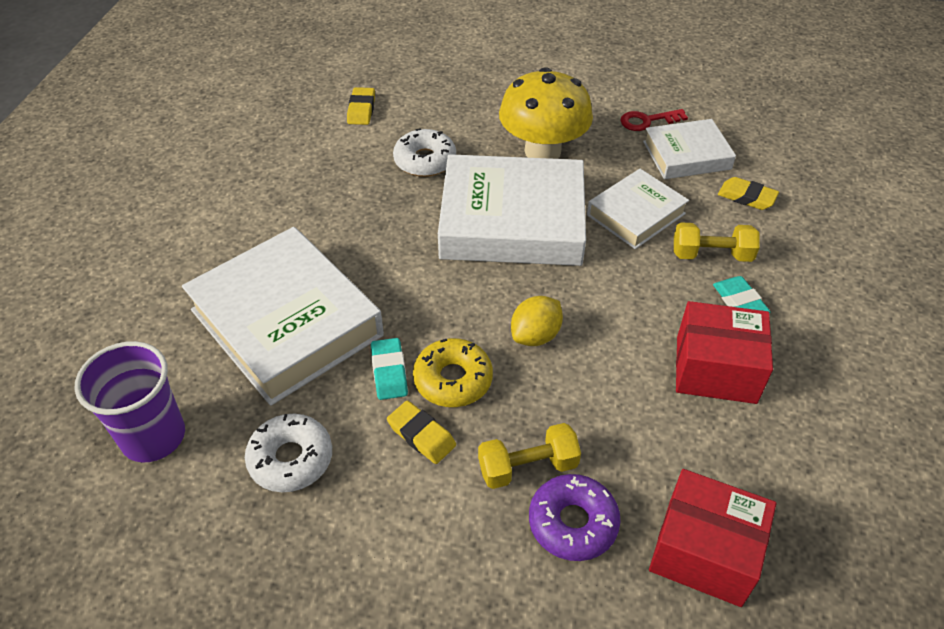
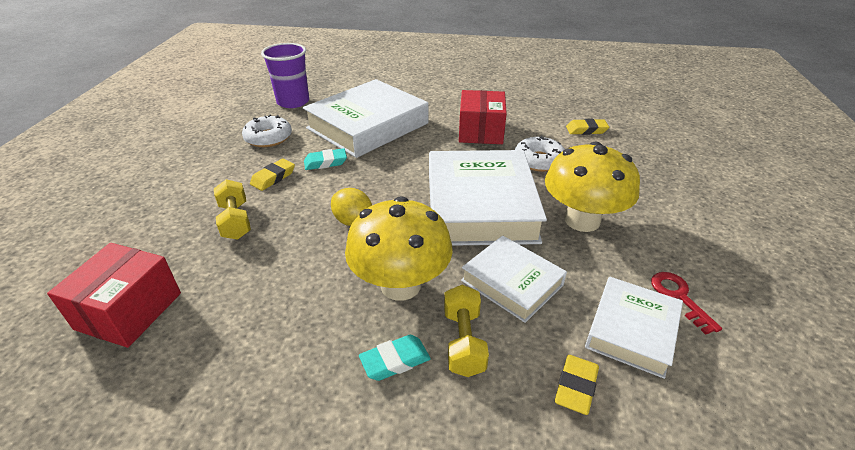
camera: 85 degrees right, 10 degrees down
(453, 380) = (315, 186): yellow donut -> none
(573, 523) = (184, 242): purple donut -> none
(644, 295) = (400, 285): none -> yellow mushroom
(686, 155) = (631, 330): white book -> white book turned 45 degrees clockwise
(716, 369) = (306, 332): red box -> red box (480, 131)

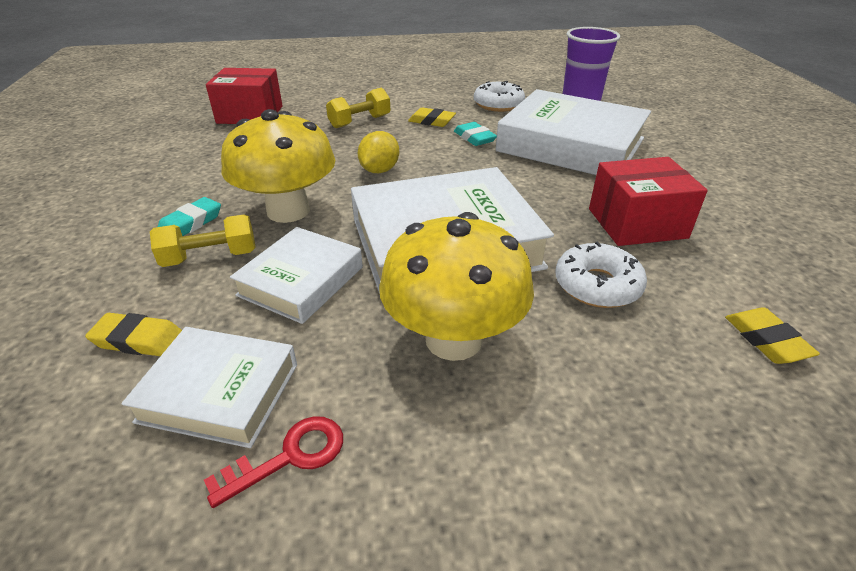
camera: 75 degrees right, 0 degrees up
(395, 361) = (191, 223): turquoise eraser -> turquoise eraser turned 75 degrees clockwise

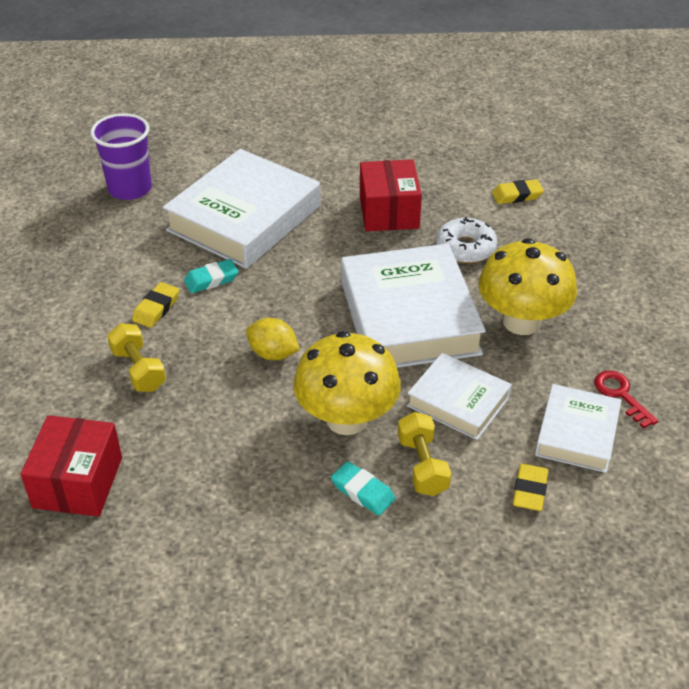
camera: 85 degrees left, 5 degrees up
(498, 104) = (123, 251): white donut -> none

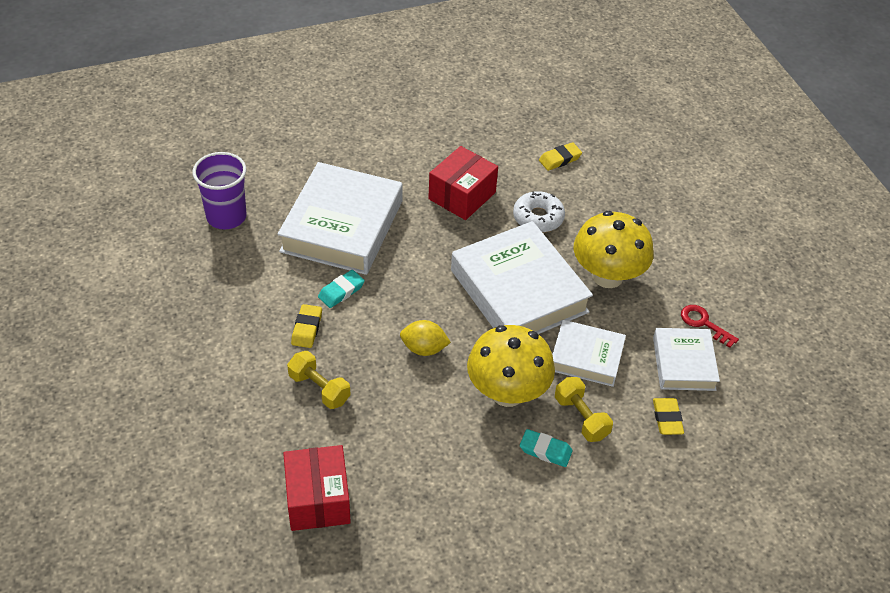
camera: 20 degrees left, 5 degrees up
(388, 212) = (462, 196): red box -> red box turned 60 degrees clockwise

